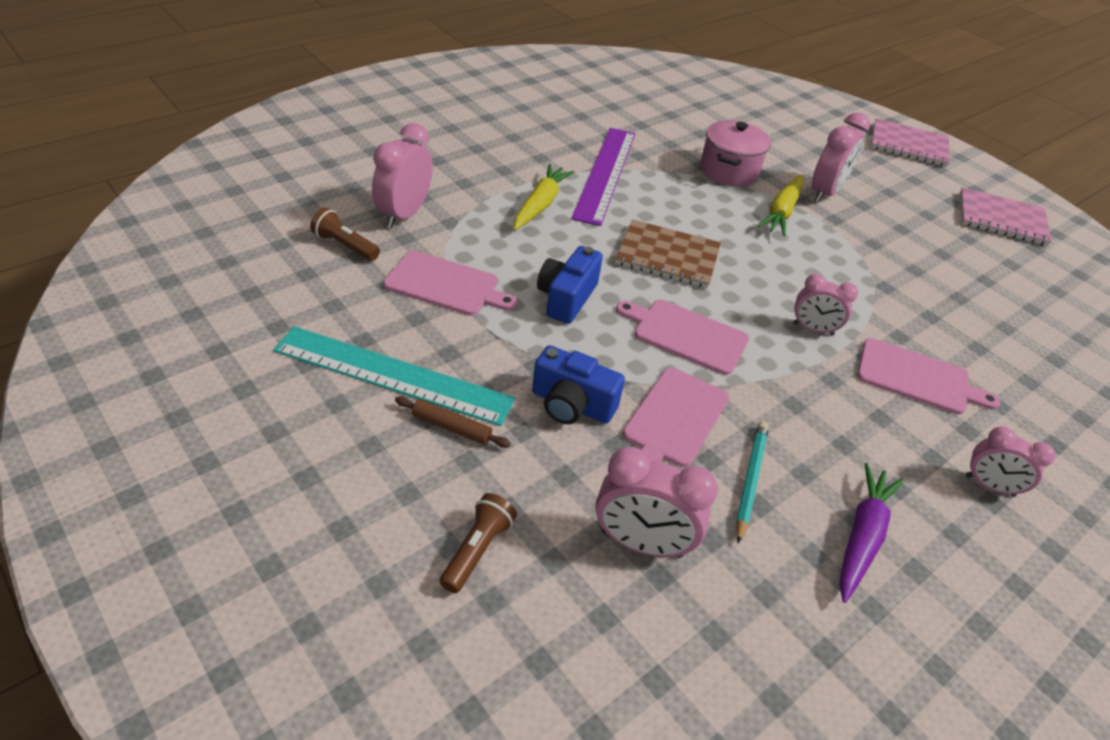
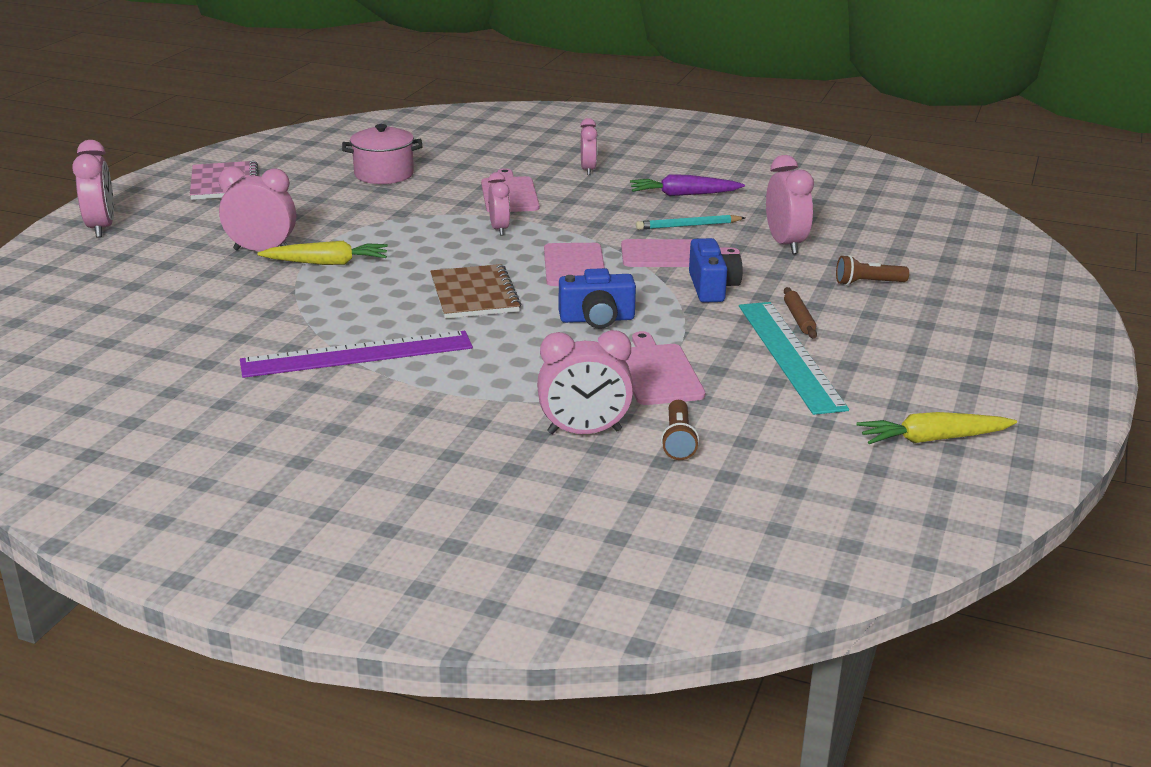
camera: 115 degrees left, 15 degrees down
(540, 204) = (466, 370): yellow carrot -> yellow carrot (932, 439)
(728, 171) = (271, 298): pink pot -> pink pot (384, 174)
(908, 145) = (101, 228): pink notebook -> pink clock

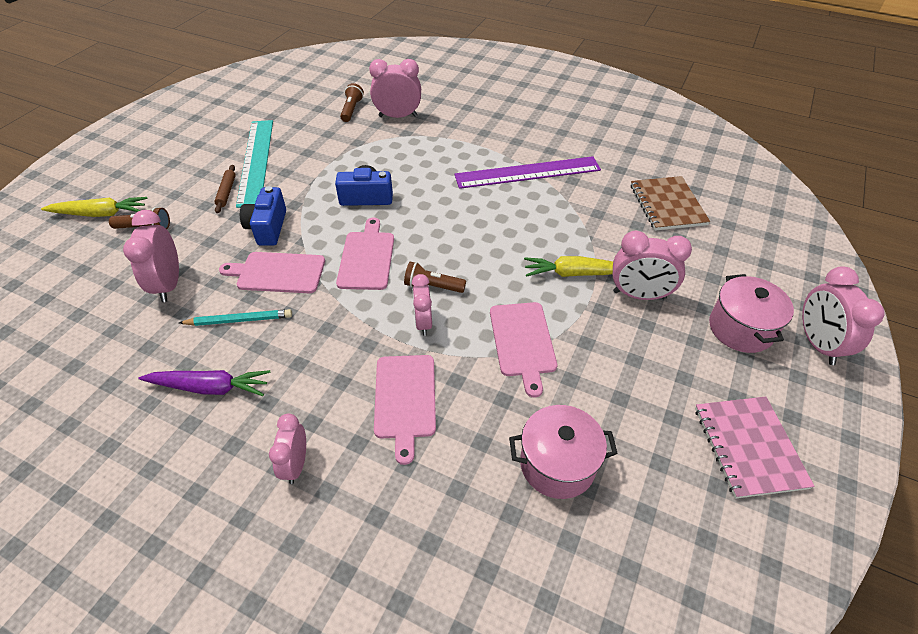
camera: 175 degrees left, 20 degrees up
(170, 234) = (740, 328): none -> pink pot
(474, 294) = (451, 227): brown notebook -> brown notebook (667, 205)
(493, 250) = (432, 286): none -> brown flashlight
(658, 372) = (343, 151): pink cutting board -> pink cutting board (522, 342)
(932, 439) = (223, 106): yellow carrot -> yellow carrot (100, 214)

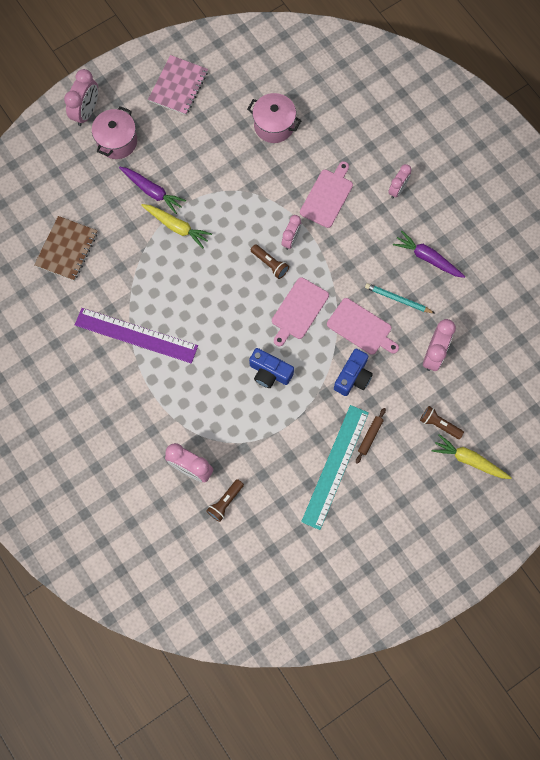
camera: 150 degrees left, 25 degrees up
(522, 342) = (243, 197): pink cutting board -> none
(639, 295) = (152, 191): pink clock -> purple carrot

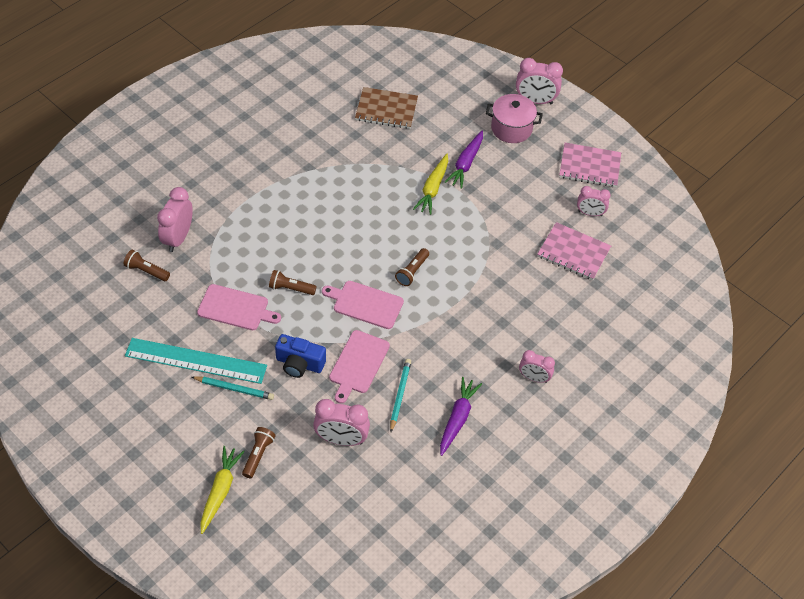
camera: 75 degrees right, 20 degrees down
(136, 335) = (309, 174): purple ruler -> none
(269, 373) = (290, 288): blue camera -> brown flashlight
(274, 125) = (573, 253): pink pot -> pink notebook
(291, 240) = (445, 286): pink clock -> pink clock (590, 213)
(327, 196) = (505, 312): pink cutting board -> pink cutting board (236, 308)
(370, 436) = (234, 389): brown rolling pin -> turquoise pencil

